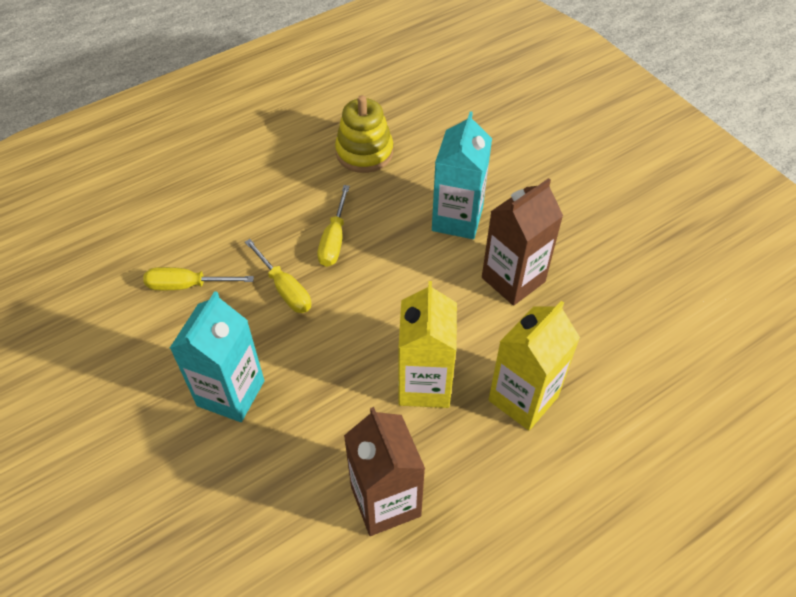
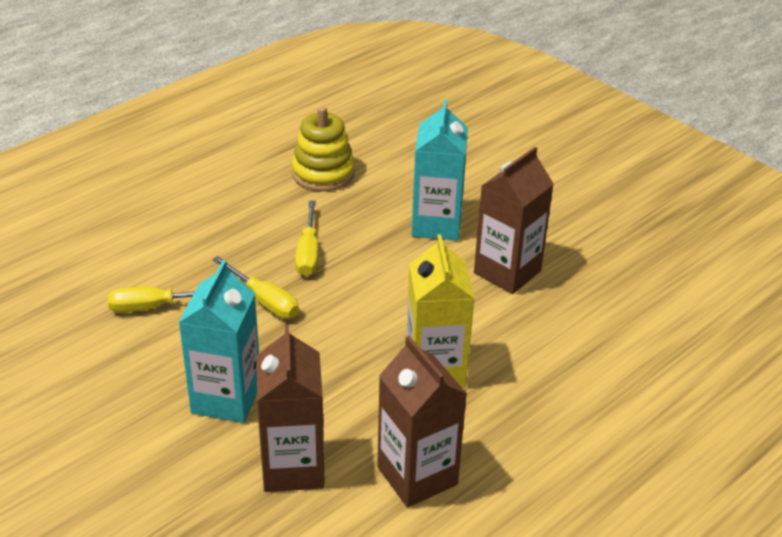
camera: 10 degrees left, 15 degrees down
(275, 477) = (293, 467): none -> brown carton
(523, 398) = (541, 372): yellow carton -> none

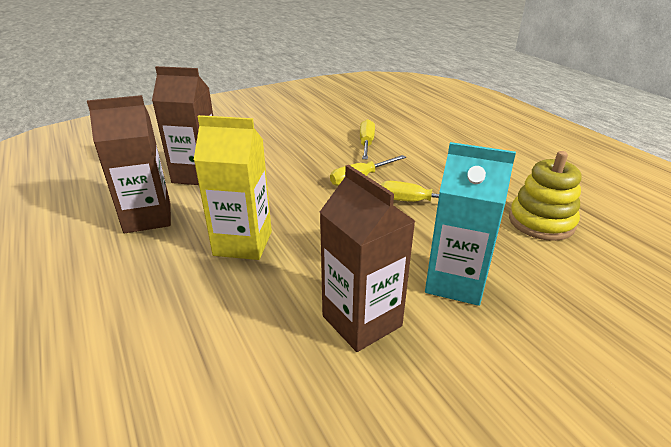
camera: 105 degrees right, 5 degrees down
(226, 398) = (270, 160): turquoise carton -> none

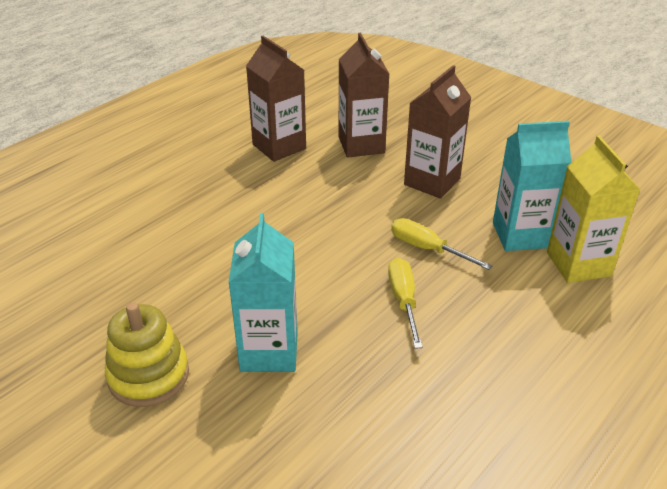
camera: 70 degrees right, 5 degrees up
(243, 243) = (268, 206): yellow carton -> yellow carton (578, 264)
(362, 321) = (195, 299): brown carton -> brown carton (432, 182)
(366, 143) = (520, 235): yellow screwdriver -> turquoise carton
(541, 222) = (423, 420): yellow stacking toy -> yellow stacking toy (148, 375)

